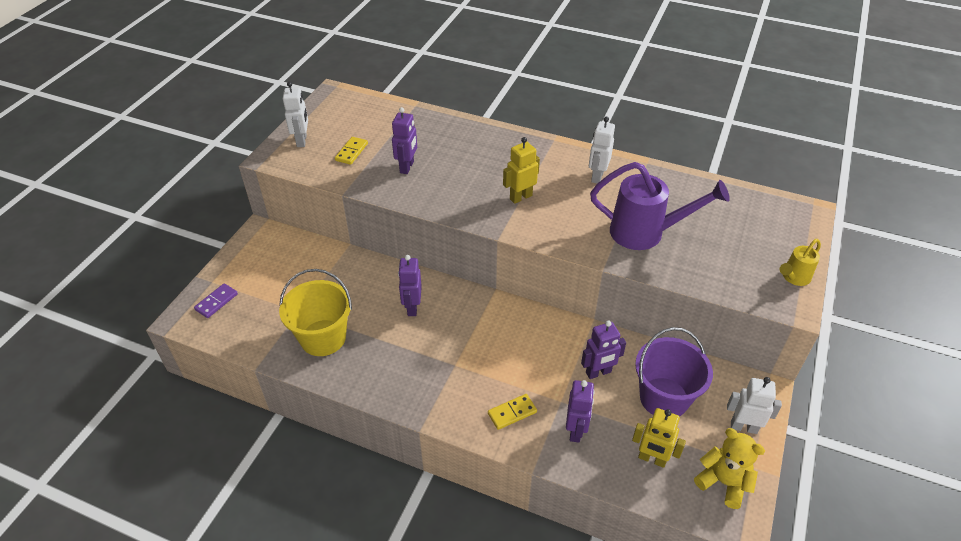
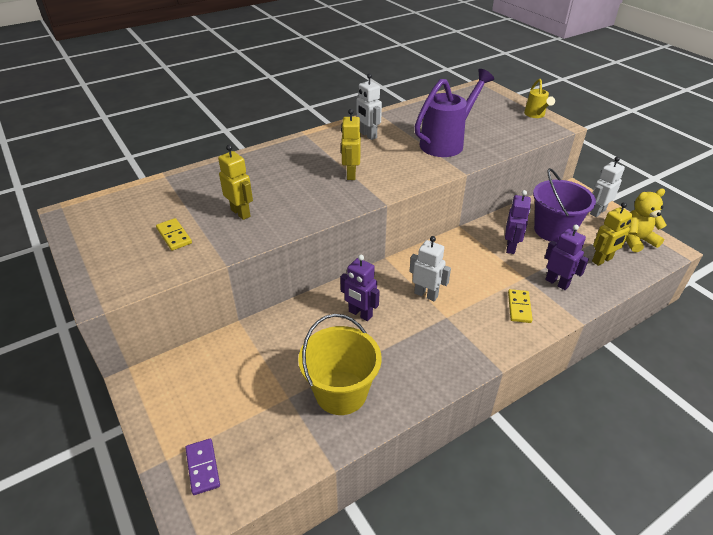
camera: 55 degrees left, 5 degrees down
(302, 141) = (109, 261): white robot -> white robot (426, 294)
(407, 167) = (241, 213): purple robot -> yellow robot

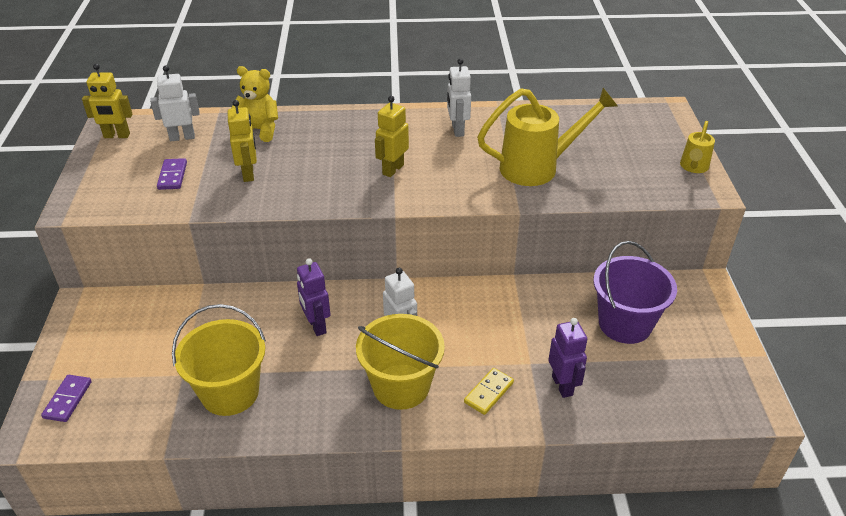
camera: 30 degrees right, 0 degrees up
(174, 236) = (172, 176): yellow domino -> purple domino
(446, 143) = (537, 167): purple watering can -> yellow watering can
(460, 329) = (401, 386): none -> yellow bucket
(511, 247) = (550, 323): purple robot -> none
(597, 212) = (710, 324): white robot -> white robot (182, 137)
(602, 260) = (649, 384): yellow robot -> yellow robot (116, 136)
(636, 240) = (725, 380): yellow teddy bear -> yellow teddy bear (259, 130)

